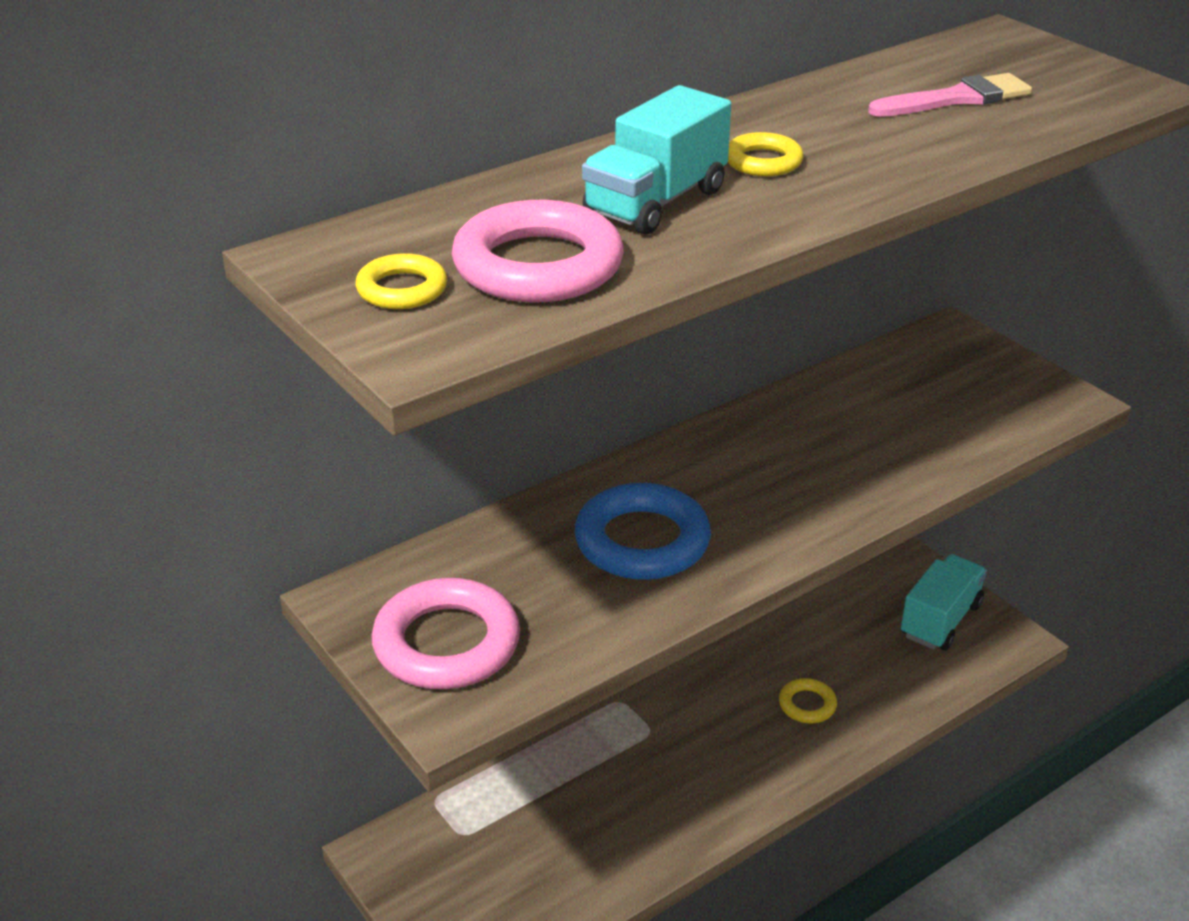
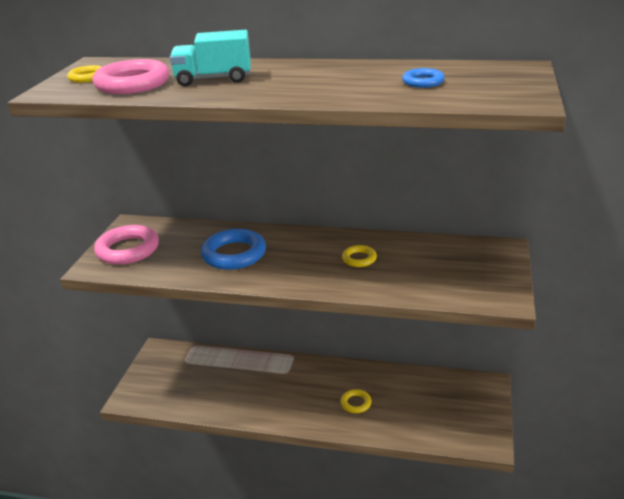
camera: 50 degrees right, 5 degrees down
(763, 161) = (283, 79): yellow ring -> yellow ring (359, 259)
(940, 620) = (465, 412): turquoise truck -> none
(957, 99) = (423, 82): pink brush -> blue ring

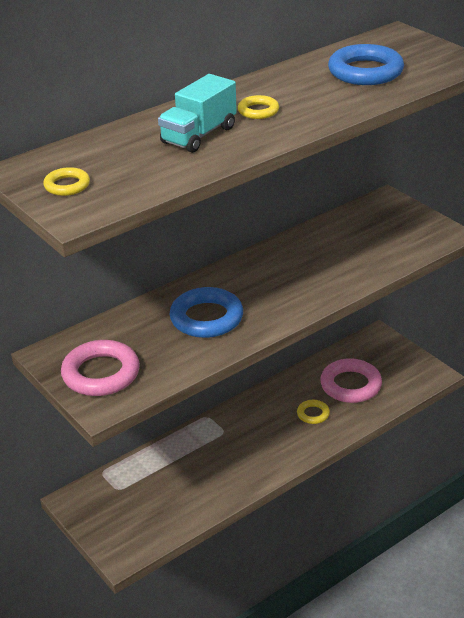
camera: 50 degrees left, 5 degrees up
(132, 84) = (136, 171): pink ring -> pink ring (350, 385)
(359, 259) = (309, 263): yellow ring -> yellow ring (258, 111)
(423, 82) = (365, 71): blue ring -> blue ring, size x1.92

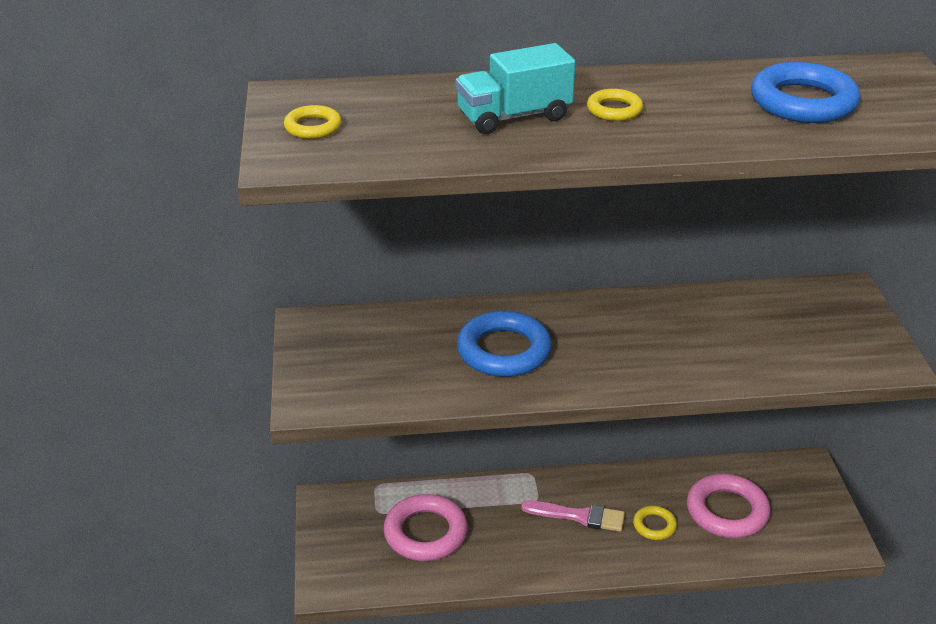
camera: 30 degrees right, 0 degrees up
(101, 373) = (339, 367): pink ring -> pink ring (425, 533)
(260, 430) = (579, 516): none -> pink brush

